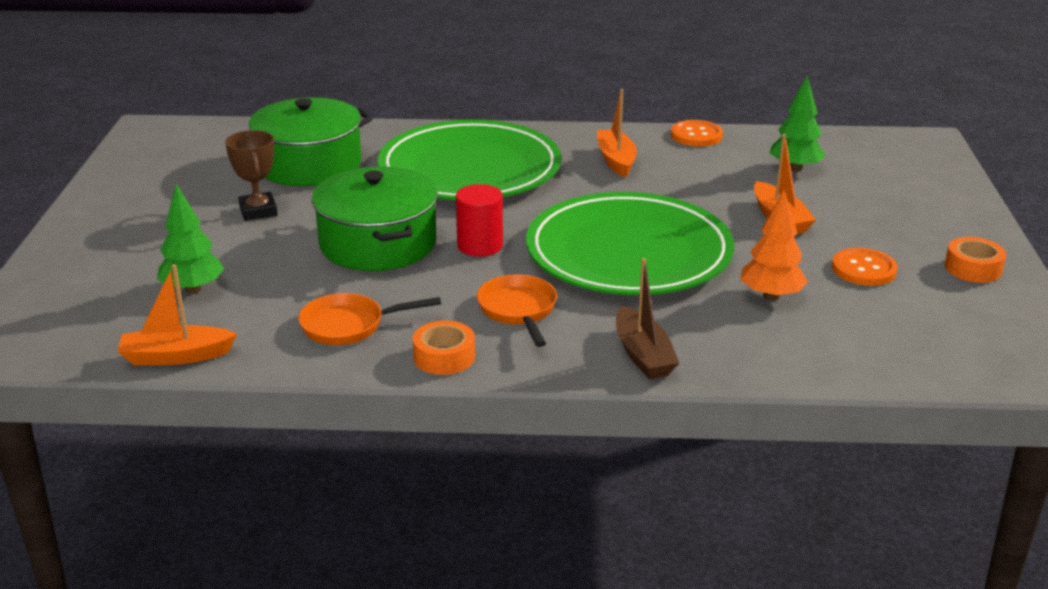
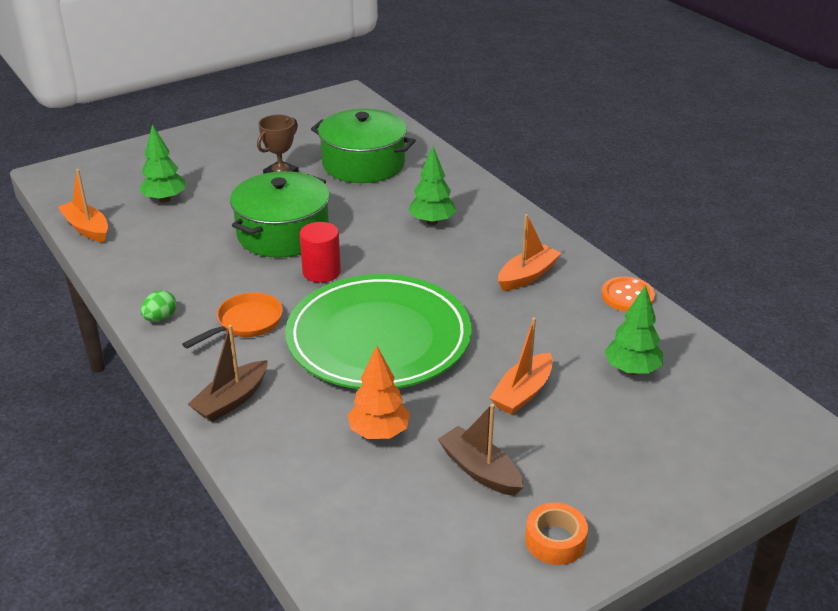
camera: 55 degrees right, 5 degrees up
(349, 326) = (169, 268): orange pan -> none
(444, 357) = (160, 318): orange tape -> green egg
(470, 169) = (432, 222): green plate -> green tree
(864, 269) = (480, 470): orange button -> brown boat

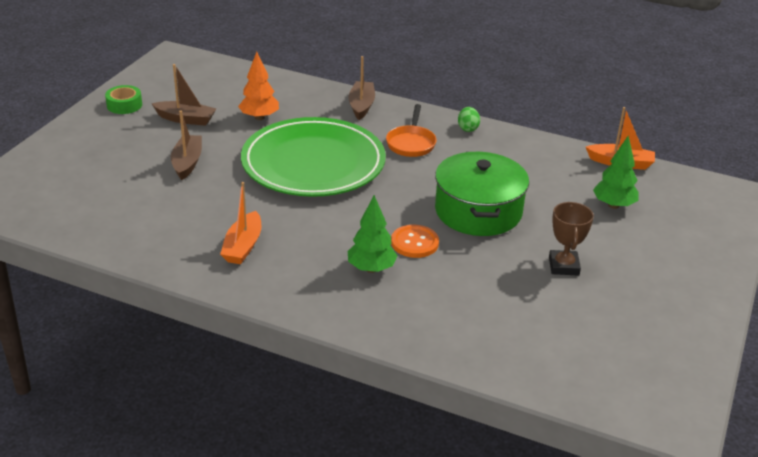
camera: 145 degrees right, 0 degrees up
(321, 272) = (407, 192): red cylinder -> none
(363, 164) = (511, 313): green pot -> none
(523, 393) = (187, 163): orange boat -> brown boat
(555, 541) = (124, 105): orange tape -> green tape
(627, 296) = (145, 258): orange button -> orange button (414, 243)
(632, 370) = (117, 200): green tree -> none

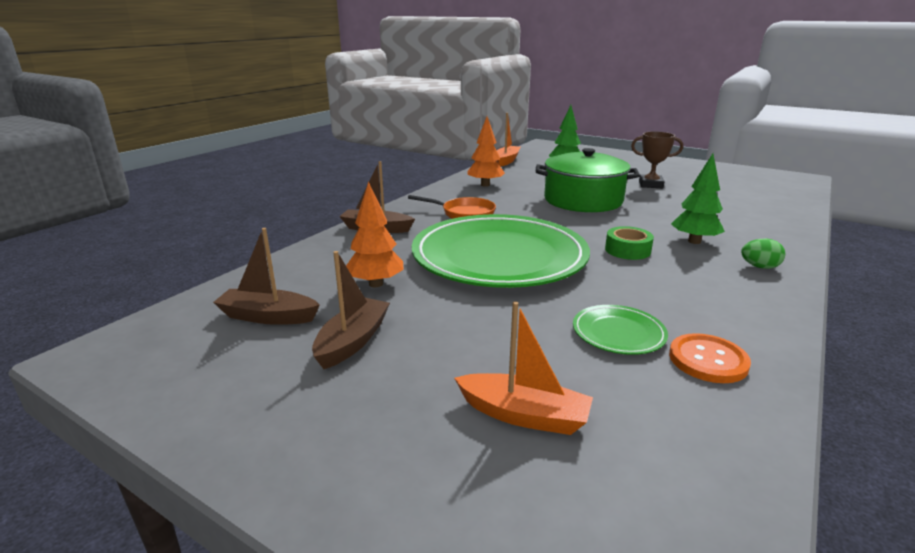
camera: 80 degrees left, 10 degrees down
(124, 105) = (259, 412): green tape -> green tape (627, 250)
(187, 163) = (492, 340): brown boat -> brown boat (268, 316)
(196, 209) = (618, 333): none -> green plate
(243, 246) = (691, 301): orange boat -> orange boat (523, 415)
(414, 243) = (642, 223): orange button -> orange button (708, 360)
(467, 128) = (442, 193): green egg -> green egg (759, 267)
(508, 151) = (485, 185): none -> orange tree

